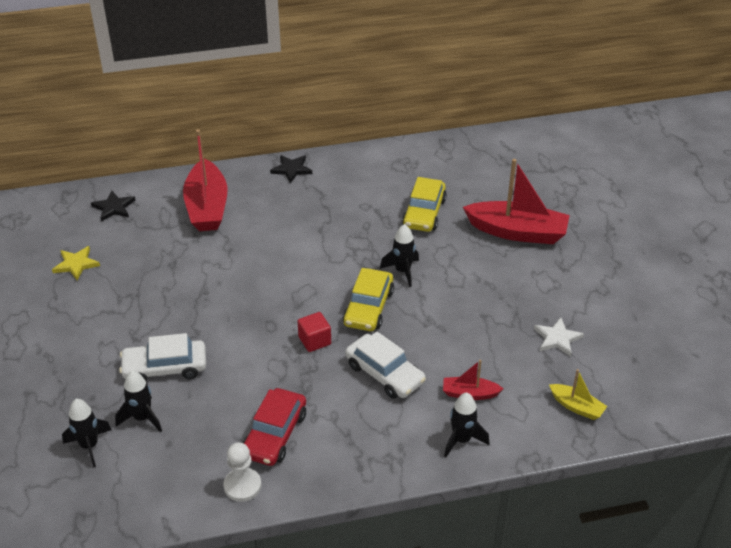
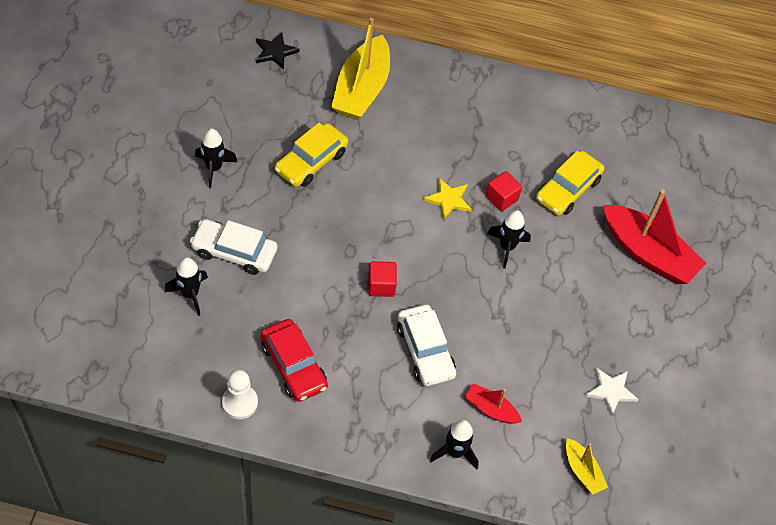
camera: 20 degrees right, 15 degrees up
(76, 264) = (211, 103): yellow star -> yellow star (448, 200)
(89, 446) = (133, 301): black rocket -> black rocket (214, 168)
(207, 207) = (362, 89): red boat -> yellow boat
(274, 434) = (293, 365): red car -> red car turned 75 degrees counterclockwise
(291, 169) = (466, 79): black star -> none
(368, 307) = (451, 273): yellow car -> yellow car (311, 161)
(375, 239) = (501, 198): none -> red cube

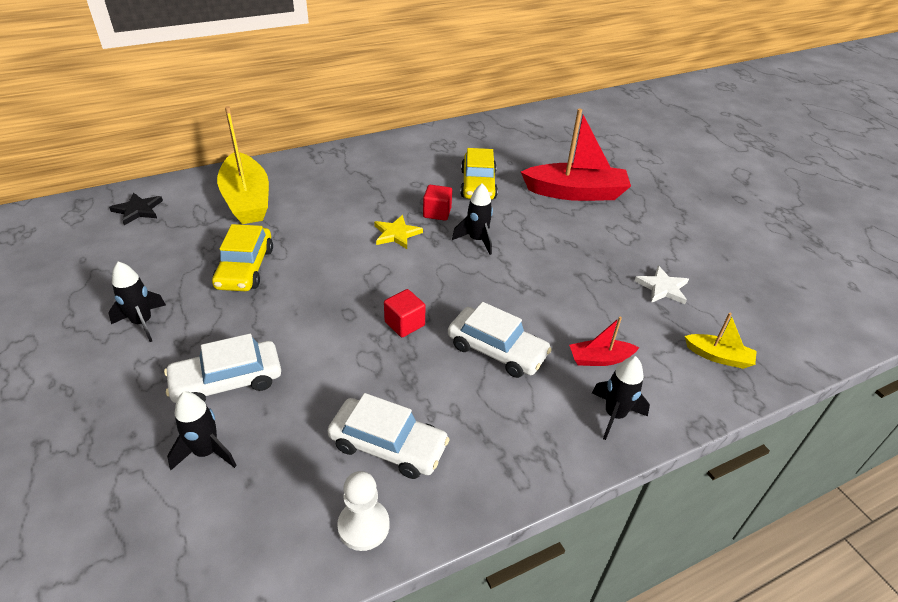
camera: 35 degrees left, 15 degrees down
(293, 365) = (388, 445): red car -> white car

